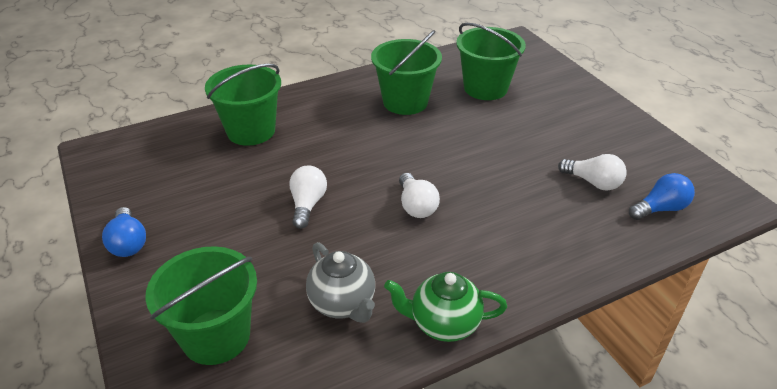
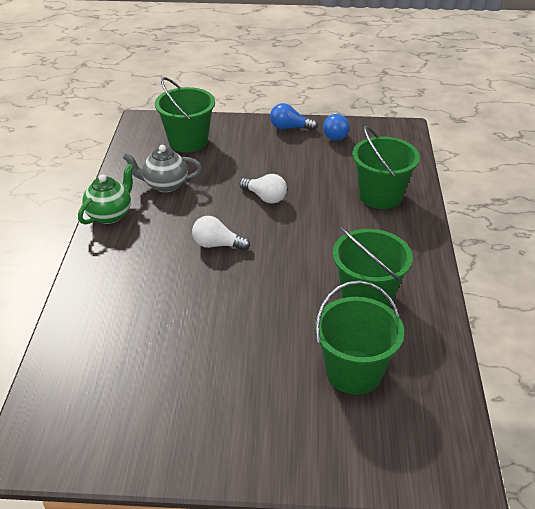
camera: 120 degrees right, 0 degrees up
(593, 182) = (146, 362): white light bulb -> none
(660, 209) = (75, 385): blue light bulb -> blue light bulb (335, 134)

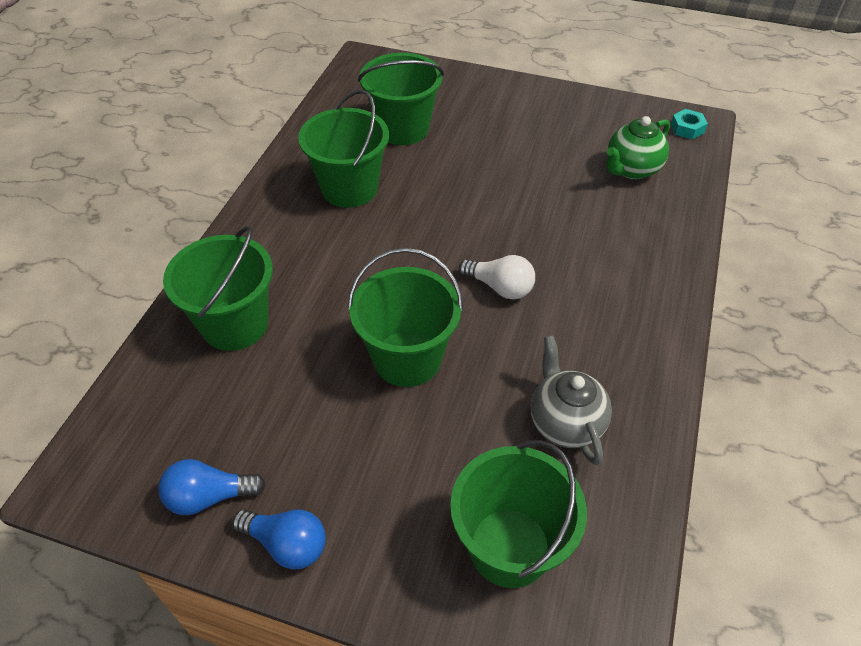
camera: 165 degrees left, 10 degrees up
(40, 439) = (687, 128): none -> turquoise nut
(110, 215) = (654, 373): green teapot -> green teapot (631, 169)
(165, 185) = (565, 423): grey teapot -> grey teapot turned 120 degrees counterclockwise
(265, 197) = (407, 358): white light bulb -> green bucket
(335, 134) = (209, 496): blue light bulb -> blue light bulb turned 120 degrees counterclockwise

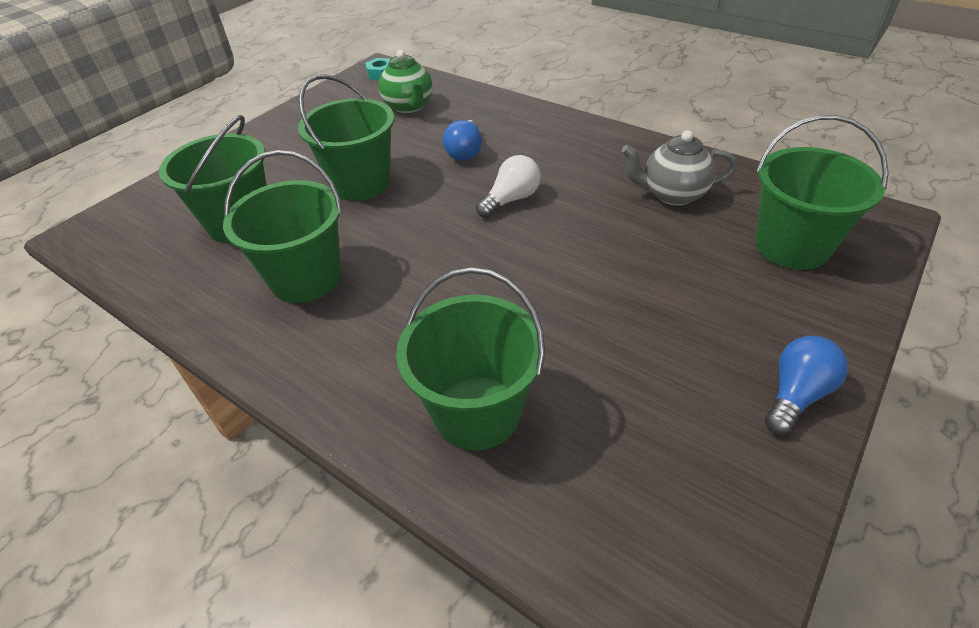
camera: 70 degrees left, 5 degrees down
(209, 496) = (735, 461): blue light bulb -> blue light bulb (465, 152)
(407, 358) = (577, 272): green bucket -> green bucket (361, 183)

